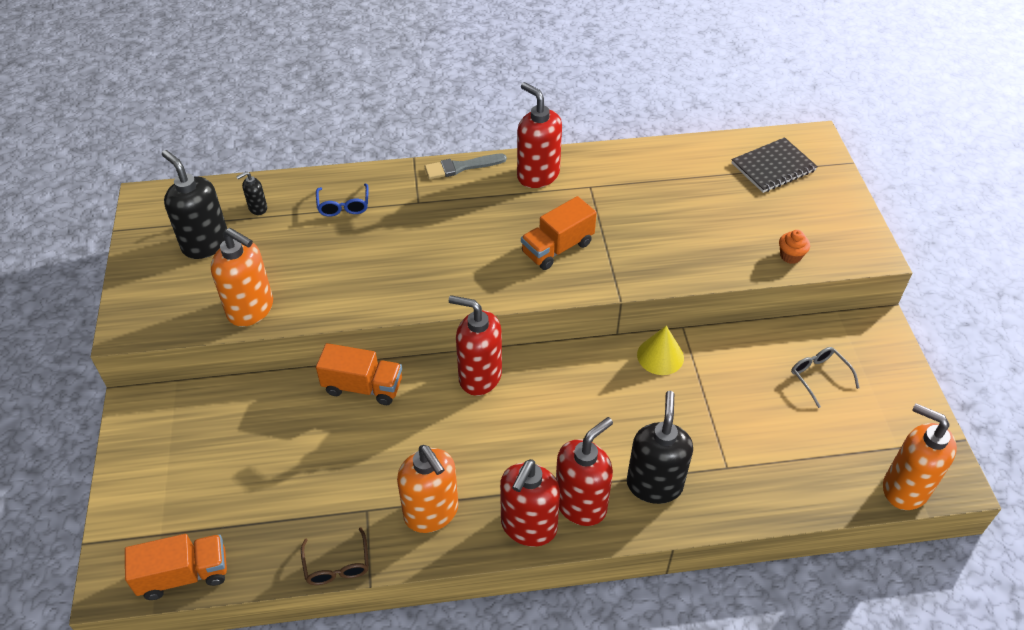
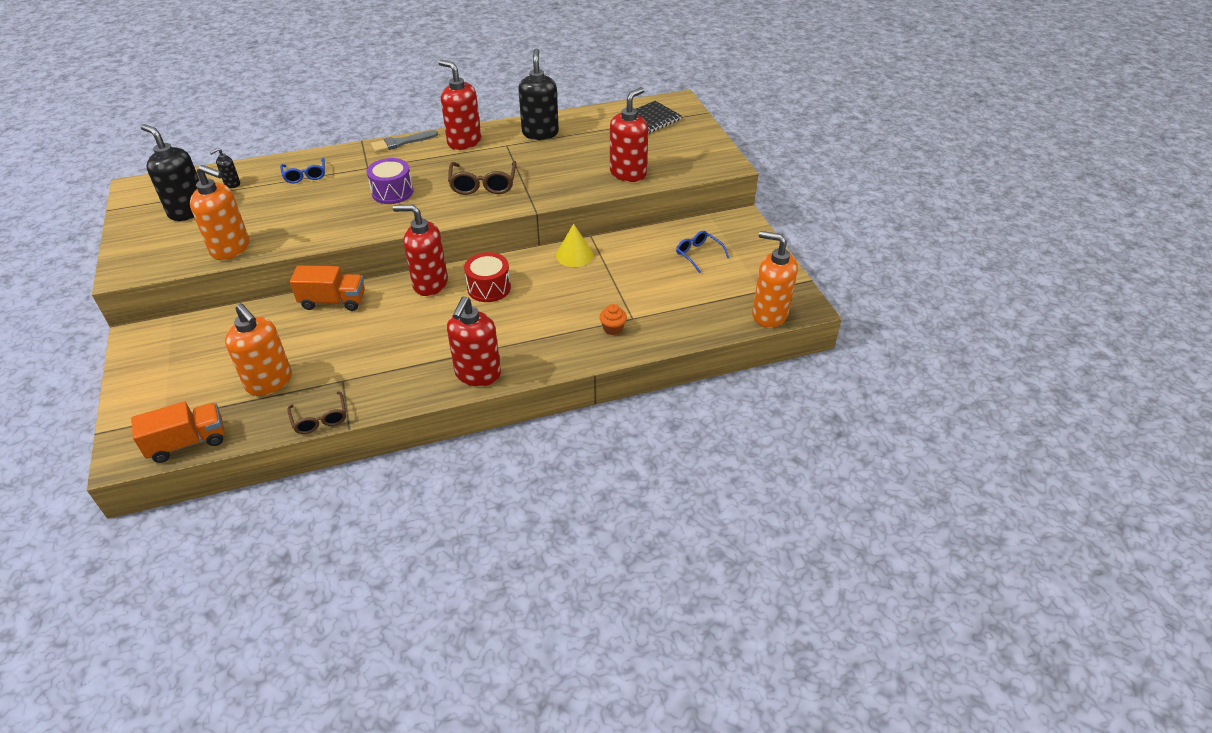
camera: 10 degrees left, 5 degrees down
(431, 512) = (397, 375): orange soap dispenser -> orange soap dispenser (269, 382)
(446, 245) = (392, 192): none -> purple drum
(551, 393) = (489, 288): none -> red drum
(557, 248) = (483, 185): orange truck -> brown glasses
(581, 504) = (519, 355): red soap dispenser -> red soap dispenser (628, 173)
(654, 484) = (576, 335): black soap dispenser -> black soap dispenser (540, 133)
(790, 256) = (666, 172): orange cupcake -> orange cupcake (613, 328)
(819, 376) = (698, 254): grey glasses -> blue glasses

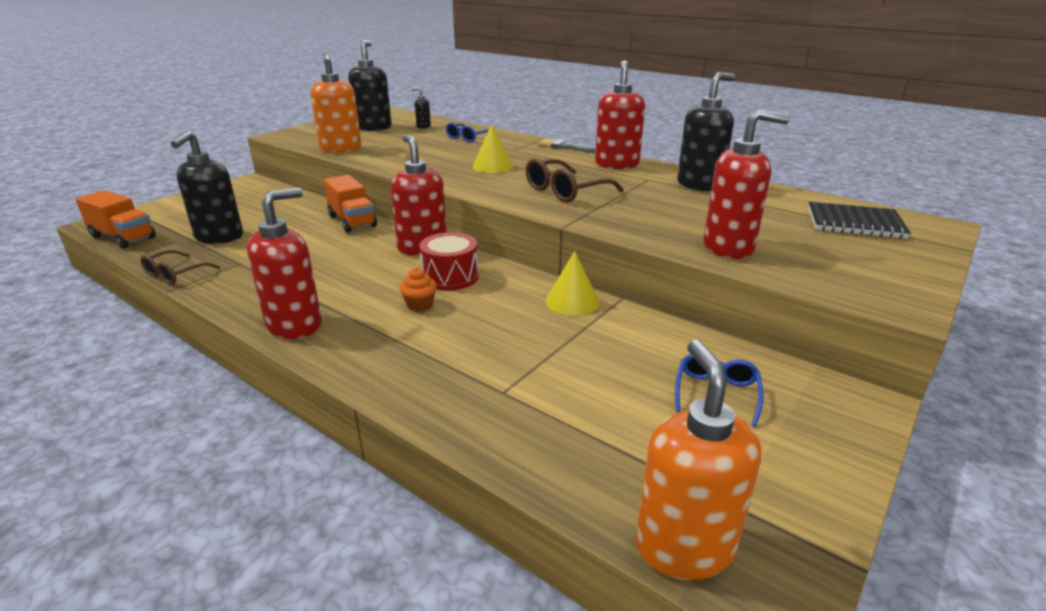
camera: 55 degrees right, 15 degrees down
(269, 382) = (219, 237): orange soap dispenser -> black soap dispenser
(392, 192) = (492, 166): purple drum -> yellow cone
(477, 374) = (295, 325): red soap dispenser -> red soap dispenser turned 150 degrees clockwise
(613, 328) = (464, 384): orange cupcake -> orange cupcake (420, 305)

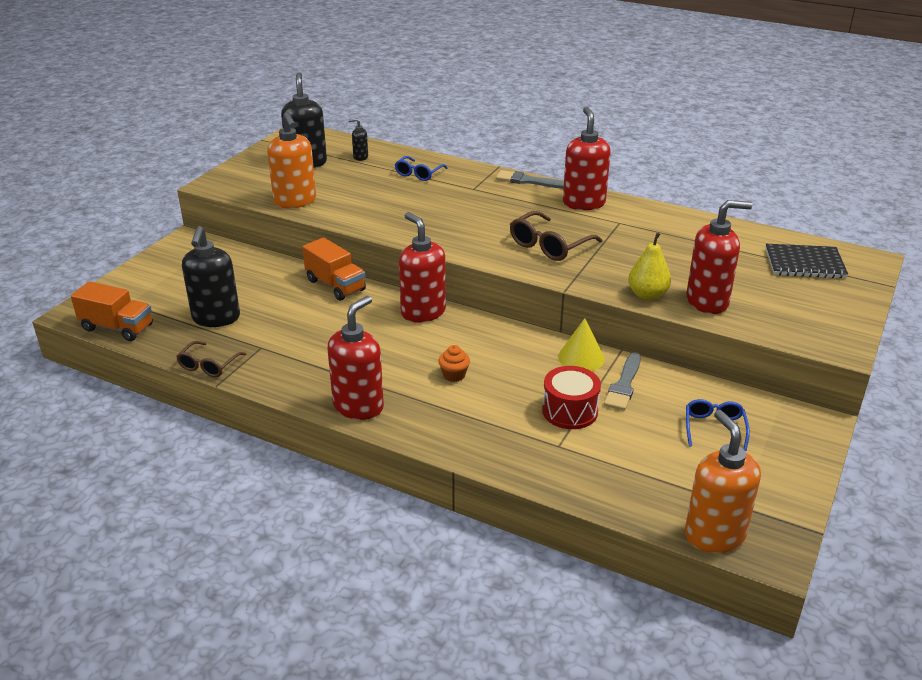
camera: 10 degrees left, 5 degrees up
(450, 277) = (465, 342): red drum -> red drum (570, 411)
(492, 166) = (465, 216): yellow cone -> none
(612, 333) = (624, 385): none -> grey brush
(657, 236) = (647, 295): none -> yellow pear
(699, 185) = (667, 226): black soap dispenser -> none

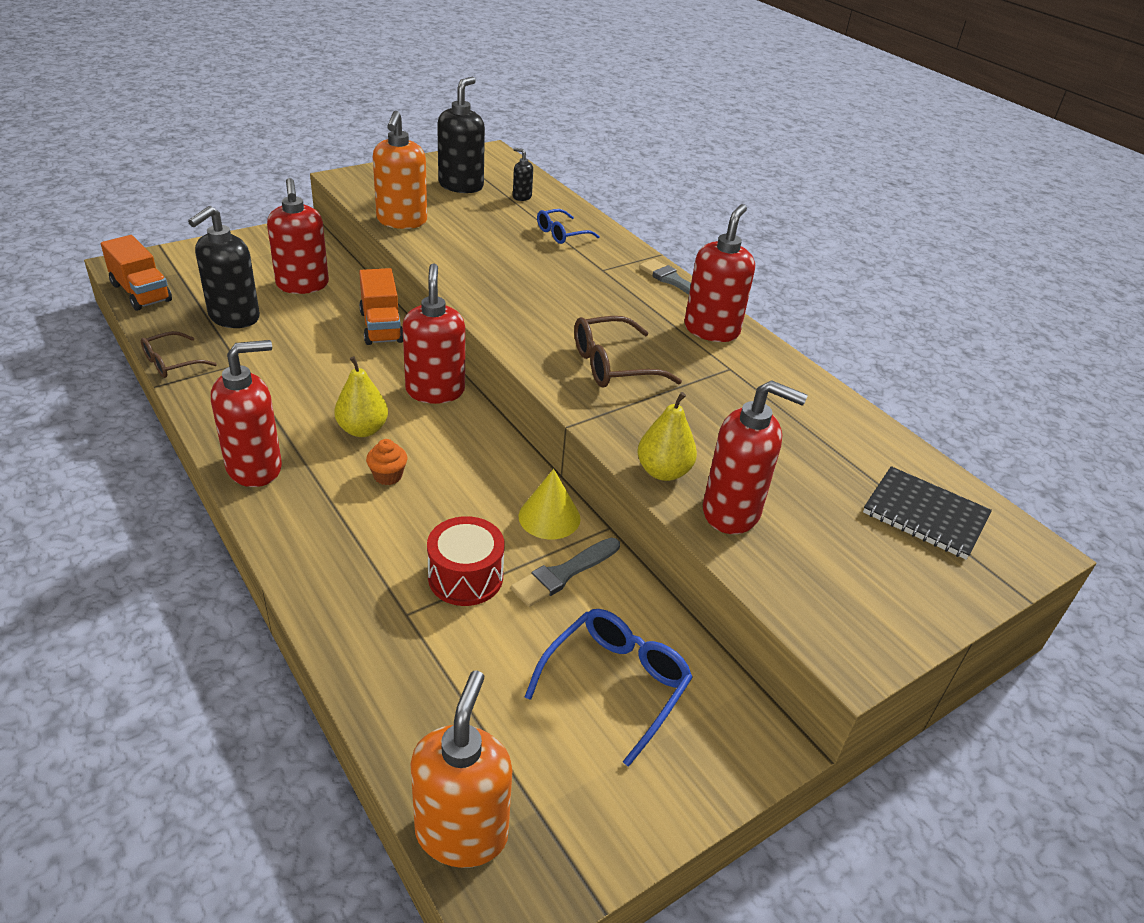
camera: 25 degrees right, 5 degrees up
(241, 278) = (302, 285): none -> red soap dispenser
(403, 354) = (362, 429): none -> yellow pear
(714, 428) = (616, 684): blue glasses -> blue glasses, size x1.53

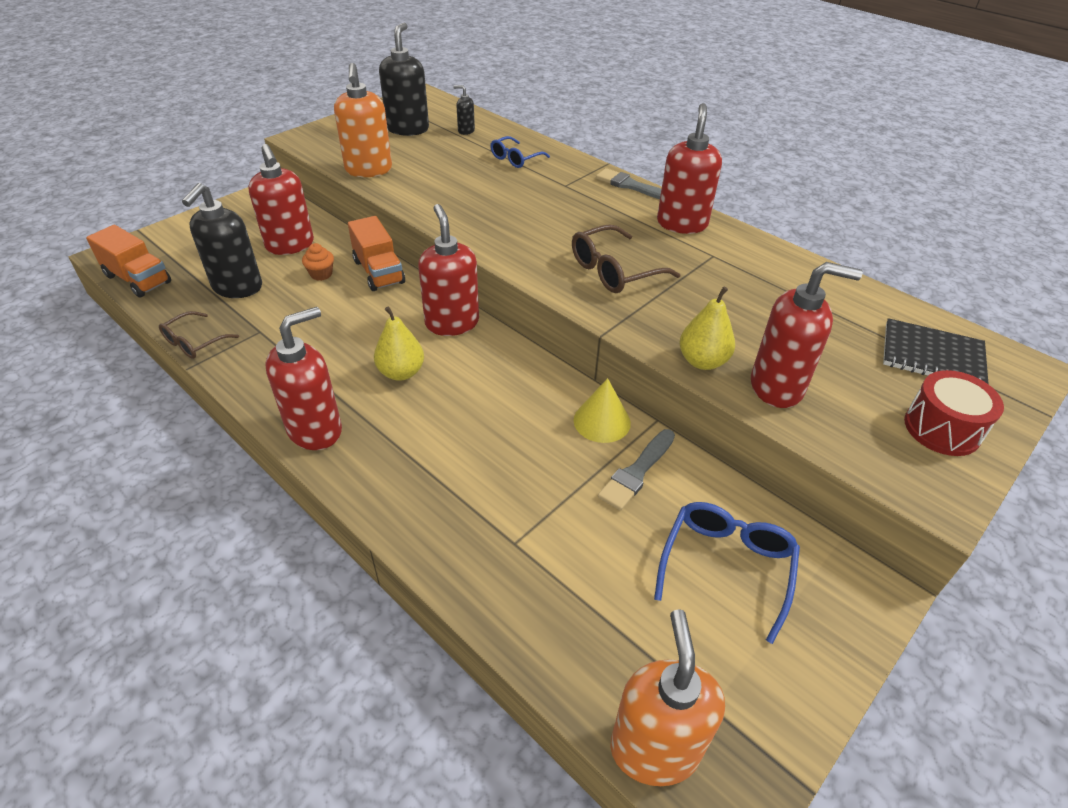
camera: 10 degrees left, 5 degrees up
(388, 476) = (442, 412): orange cupcake -> orange cupcake (321, 274)
(465, 577) = (552, 495): red drum -> red drum (942, 428)

